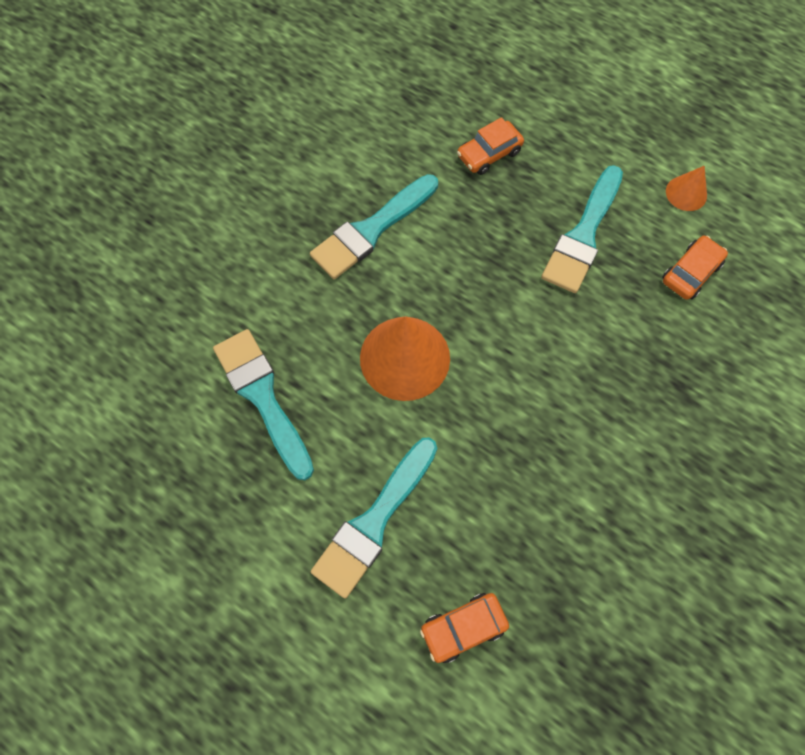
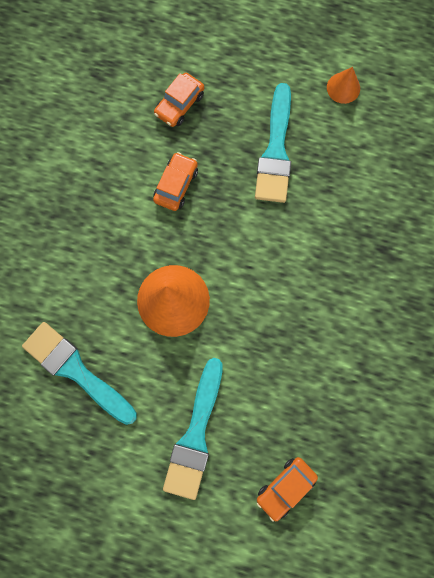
camera: 20 degrees left, 10 degrees up
(371, 230) = (109, 203): turquoise brush -> none
(690, 272) = (365, 154): orange car -> orange car (176, 185)

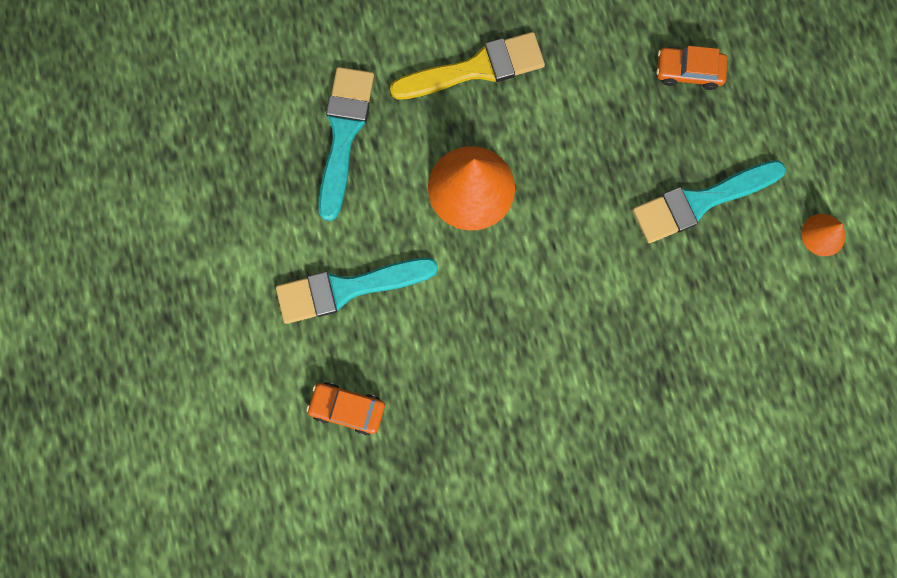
camera: 60 degrees right, 0 degrees up
(87, 245) = (476, 68): none -> yellow brush
(176, 185) = (596, 119): orange car -> none

